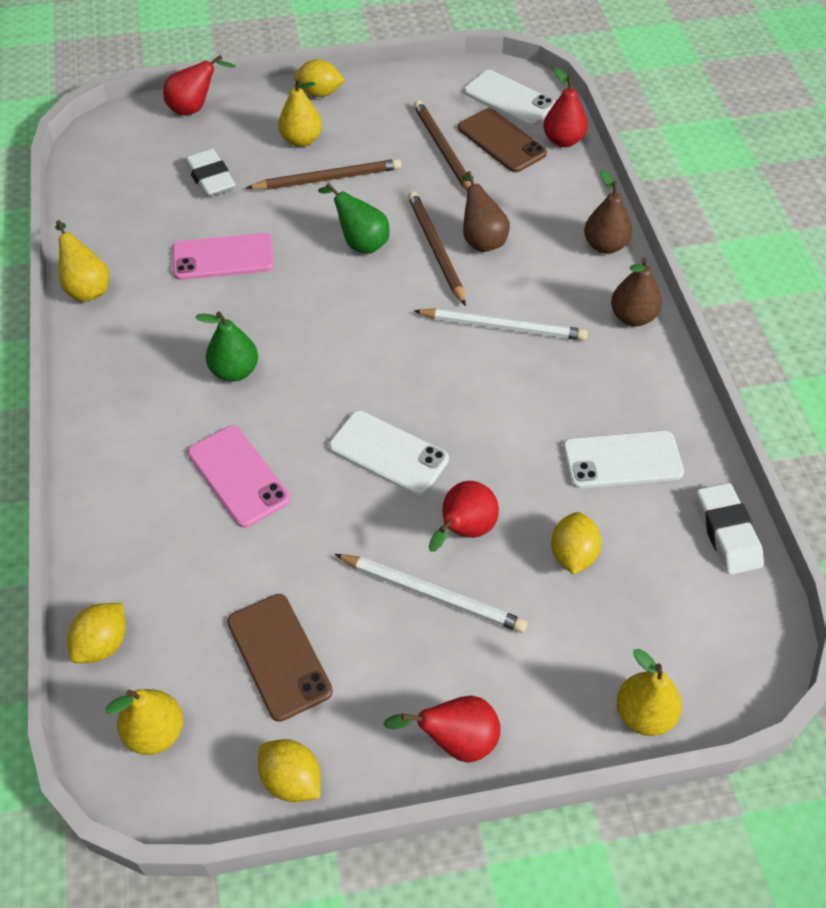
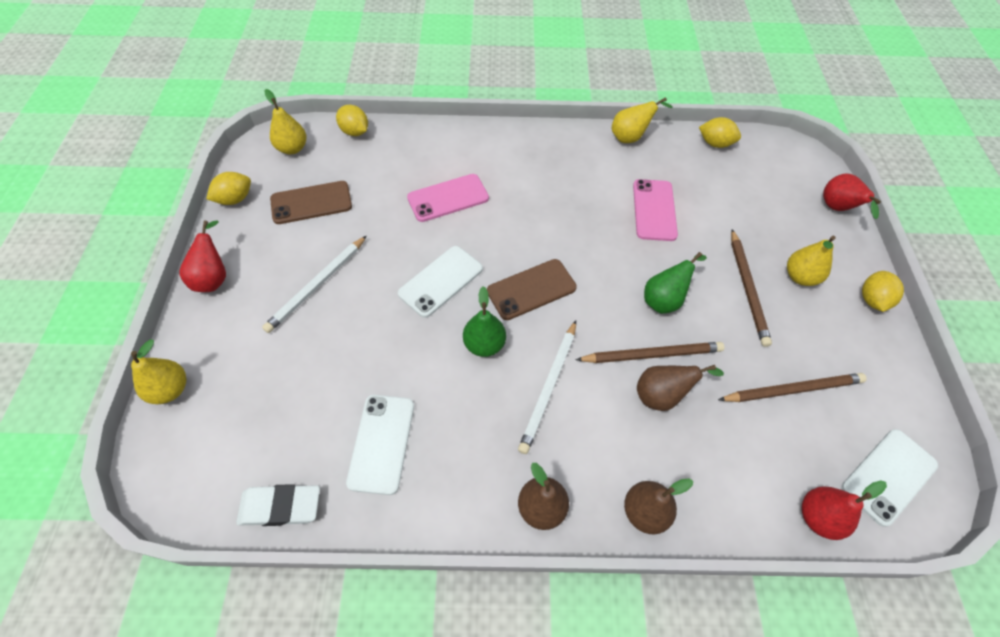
camera: 100 degrees right, 5 degrees up
(210, 178) = (747, 211): white eraser -> none
(234, 371) = (538, 205): green pear -> green pear (484, 344)
(464, 531) = (358, 314): red pear -> none
(501, 141) = (812, 449): brown phone -> brown phone (531, 289)
(573, 555) = (310, 379): yellow lemon -> yellow lemon (715, 143)

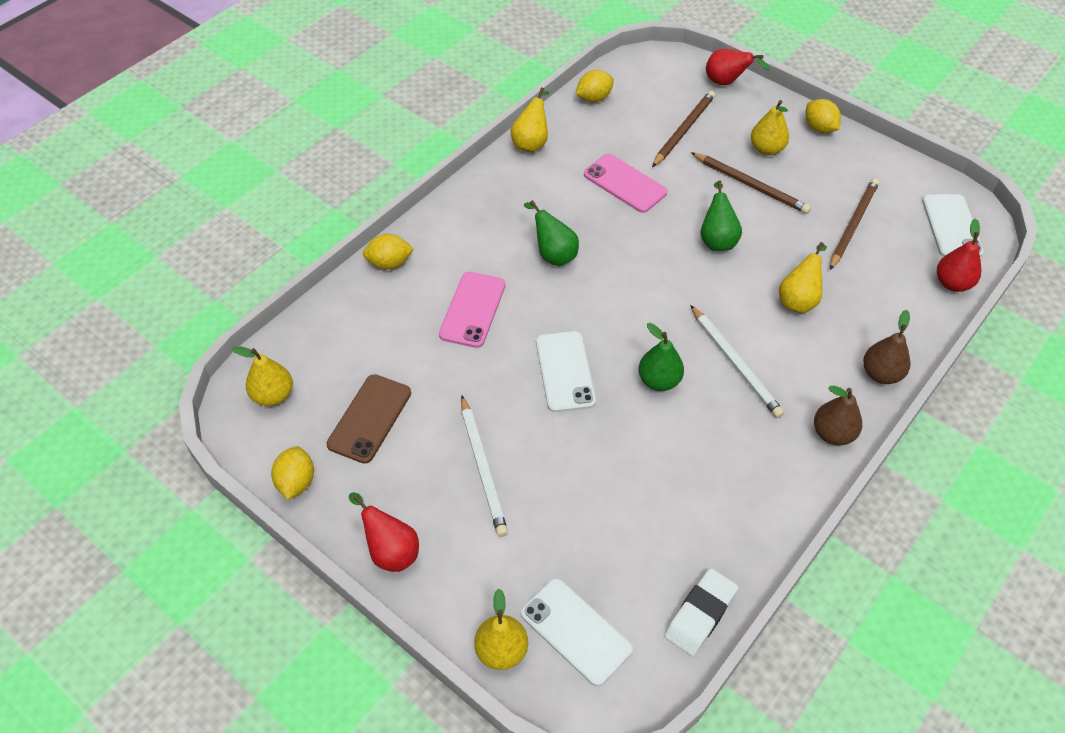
camera: 50 degrees left, 5 degrees down
(355, 132) = (306, 331): yellow lemon -> yellow lemon (389, 263)
(382, 443) = (696, 508): white phone -> white phone (576, 631)
(531, 289) = (631, 315): brown phone -> none
(541, 210) = (553, 254): none -> green pear
(652, 354) = (759, 281): brown pencil -> brown pencil (683, 130)
(662, 395) = (798, 300): brown pear -> yellow pear

